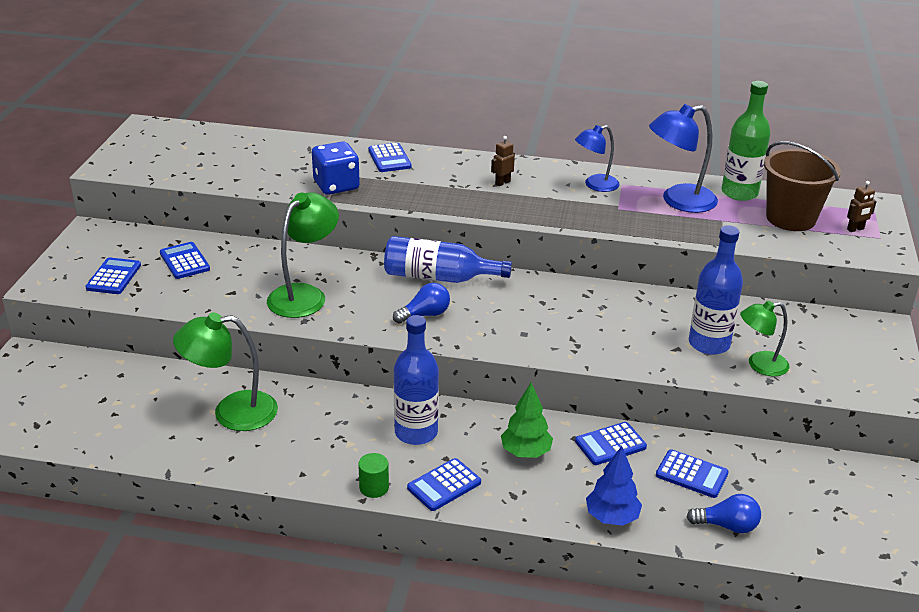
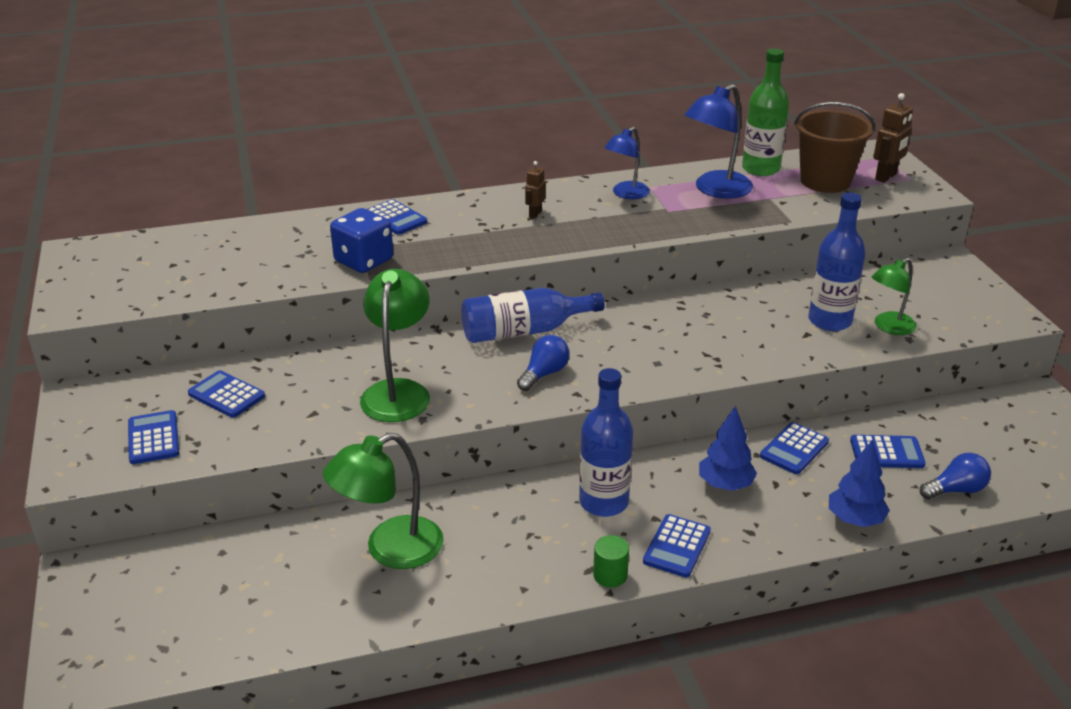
camera: 25 degrees left, 0 degrees up
(525, 452) = (725, 485): green tree -> blue tree
(855, 229) = (886, 177): brown robot -> brown robot, size x1.61

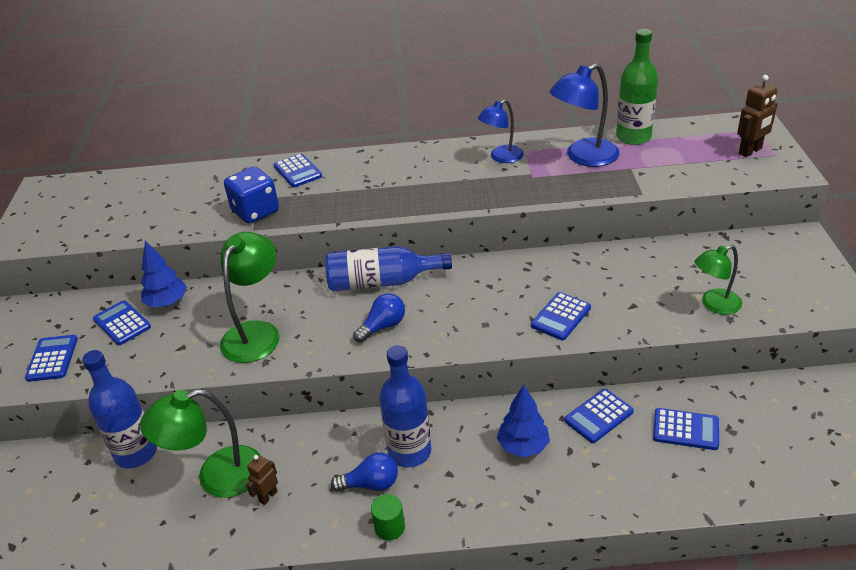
camera: 15 degrees right, 5 degrees up
(535, 214) = (414, 173): brown robot -> brown robot (268, 496)
(677, 546) = (458, 505): blue calculator -> blue calculator (561, 317)
(825, 181) = (689, 153): brown bucket -> none
(829, 321) = (659, 293): blue bottle -> blue bottle (136, 453)
(855, 519) = (632, 498): blue tree -> blue tree (167, 303)
(955, 490) = (741, 478): blue light bulb -> blue light bulb (371, 484)

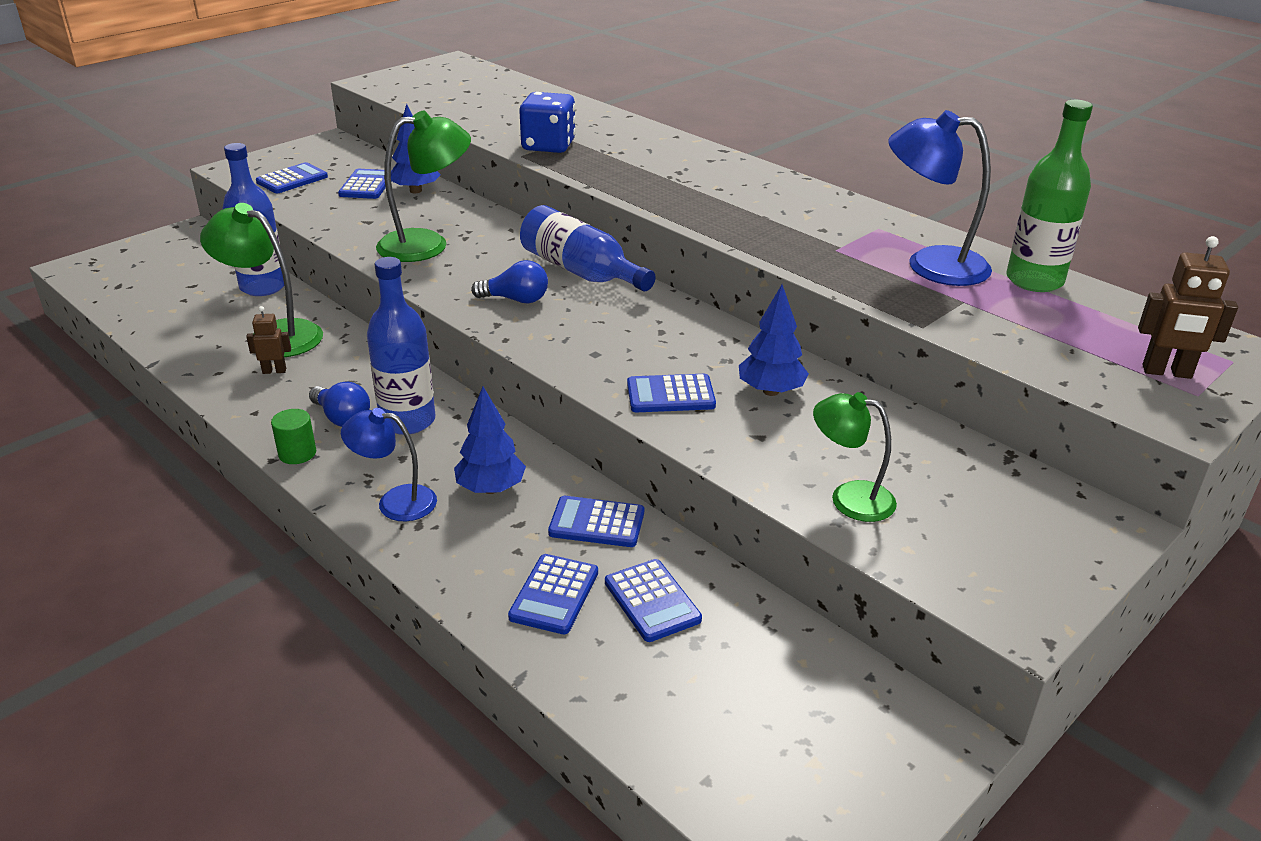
camera: 45 degrees right, 5 degrees down
(297, 171) = (639, 138): blue calculator -> blue calculator (554, 595)
(501, 157) = (841, 220): blue lamp -> blue lamp (395, 502)
(594, 278) = (770, 391): none -> blue tree

